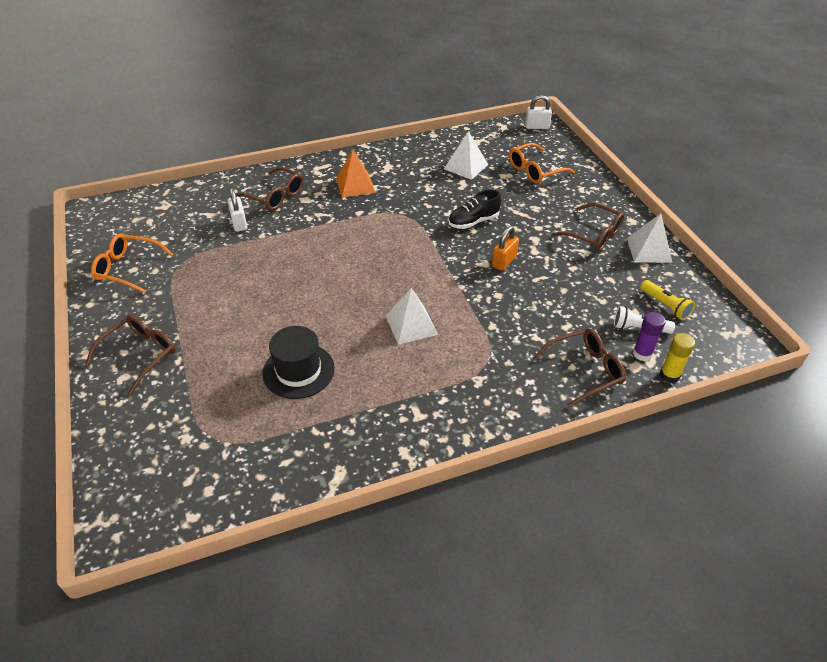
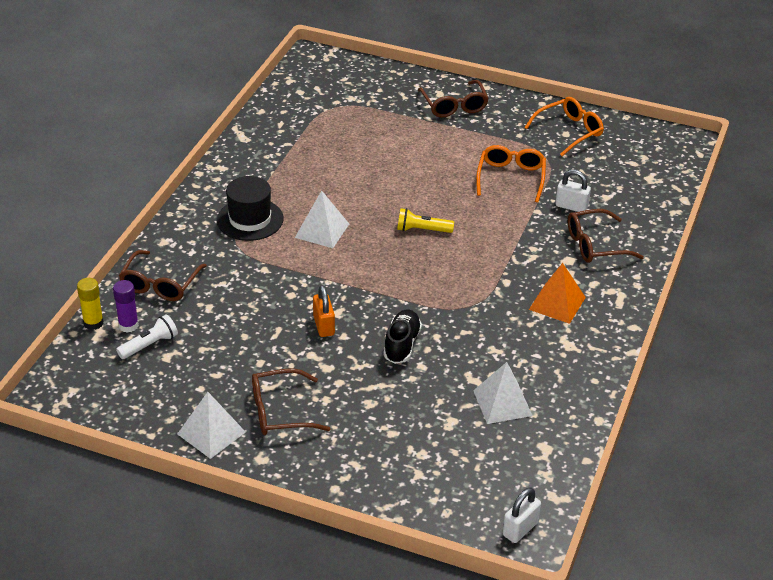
camera: 130 degrees right, 5 degrees down
(298, 371) = (348, 160): black hat -> black hat (250, 219)
(535, 170) = (431, 453): orange glasses -> orange glasses (511, 178)
(665, 306) = (145, 381): yellow flashlight -> yellow flashlight (422, 230)

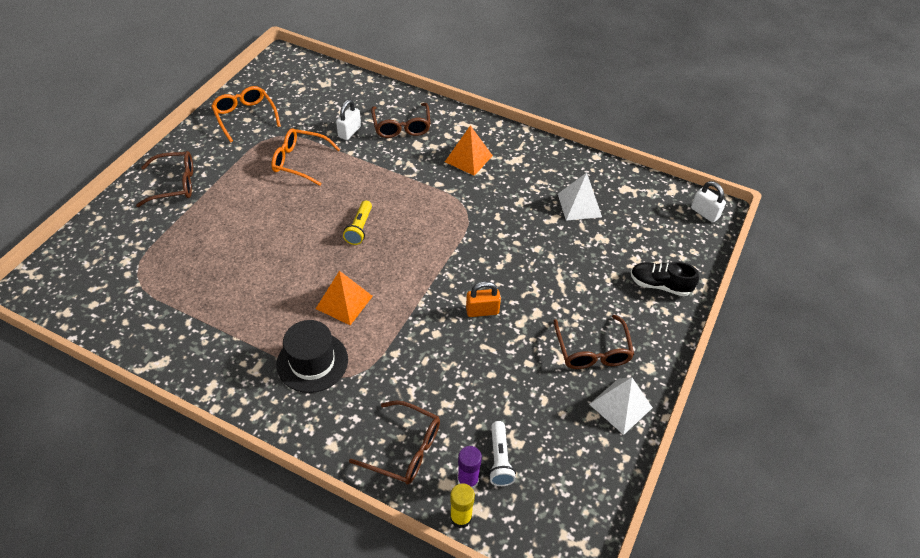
camera: 85 degrees left, 10 degrees up
(149, 345) = (499, 459): white flashlight -> white flashlight turned 150 degrees counterclockwise
(322, 230) = (344, 302): white pyramid -> orange pyramid
(402, 344) = (510, 258): black shoe -> black shoe (660, 285)

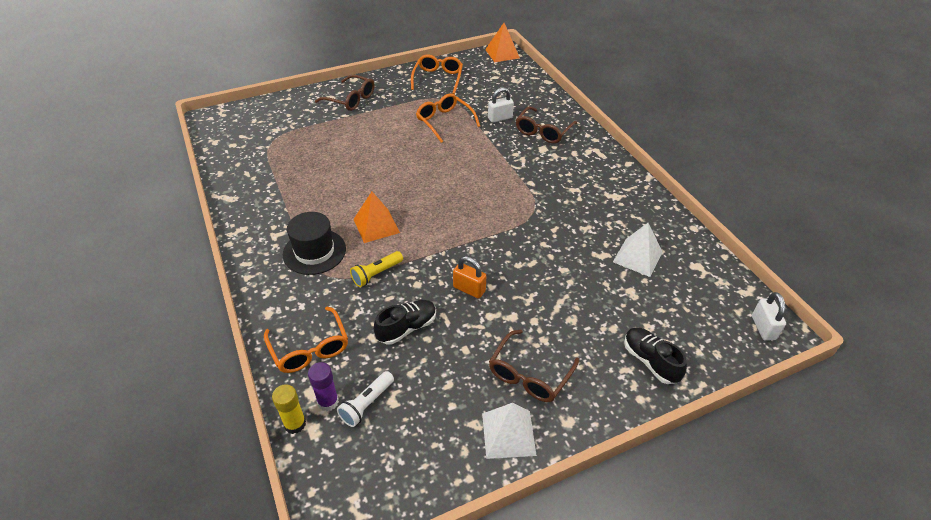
camera: 40 degrees right, 5 degrees down
(359, 228) = (439, 183): yellow flashlight -> yellow flashlight (376, 274)
(405, 449) = (310, 348): brown glasses -> orange glasses
(466, 376) = (407, 328): none -> black shoe
(468, 158) = (574, 176): orange pyramid -> orange pyramid (502, 53)

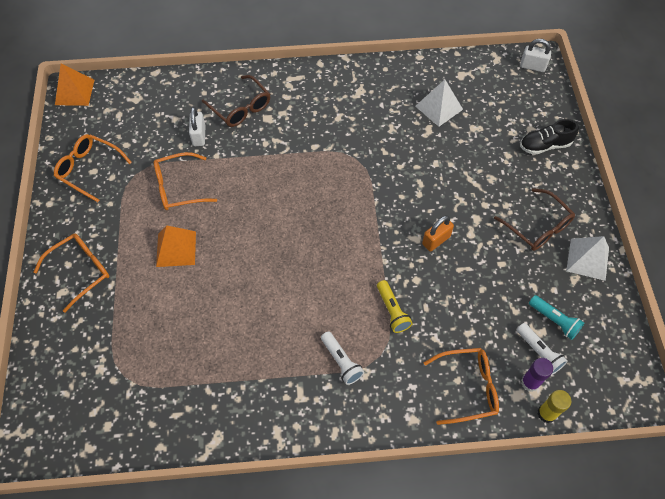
camera: 70 degrees left, 15 degrees up
(314, 252) = (341, 361): black hat -> white flashlight
(351, 99) = (81, 271): brown glasses -> orange glasses
(376, 226) = (324, 295): orange pyramid -> orange pyramid (176, 249)
(407, 328) = (466, 301): black shoe -> none
(411, 412) = (554, 320): none -> turquoise flashlight

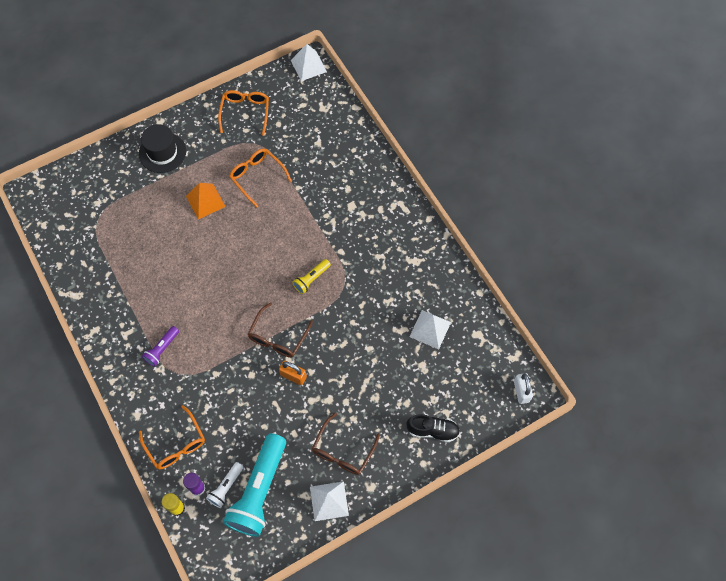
camera: 65 degrees right, 5 degrees up
(74, 92) = (308, 66): orange pyramid -> white pyramid
(81, 271) = (162, 152): orange glasses -> black hat
(199, 136) = (310, 167): white padlock -> none
(241, 108) = (351, 182): brown glasses -> brown glasses (278, 337)
(341, 361) = (162, 349): white flashlight -> purple flashlight
(392, 311) = (217, 367): yellow flashlight -> yellow flashlight (311, 279)
(545, 145) = (433, 430): black shoe -> black shoe turned 135 degrees clockwise
(554, 320) = (259, 490): turquoise flashlight -> turquoise flashlight, size x2.12

